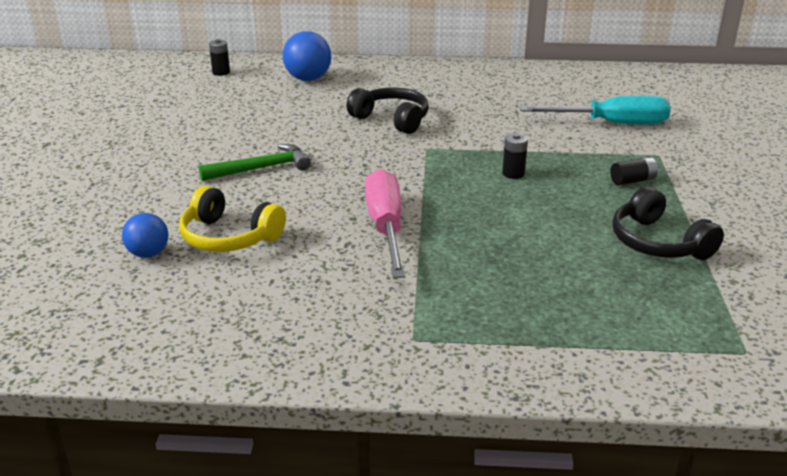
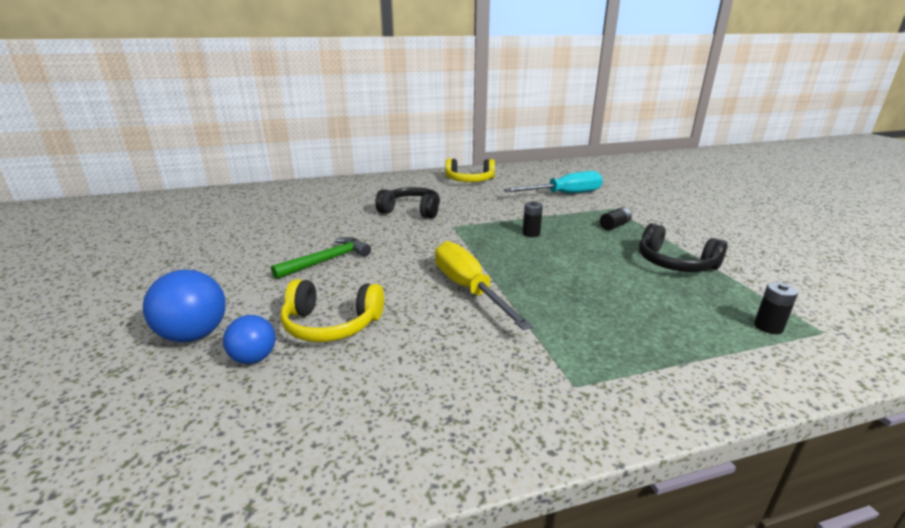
camera: 20 degrees left, 5 degrees down
(221, 72) = (250, 197): black battery -> black battery (768, 327)
(308, 79) = (326, 193): blue ball -> blue ball (194, 335)
(386, 227) = (468, 289): pink screwdriver -> yellow screwdriver
(499, 84) = (469, 180): none -> yellow headphones

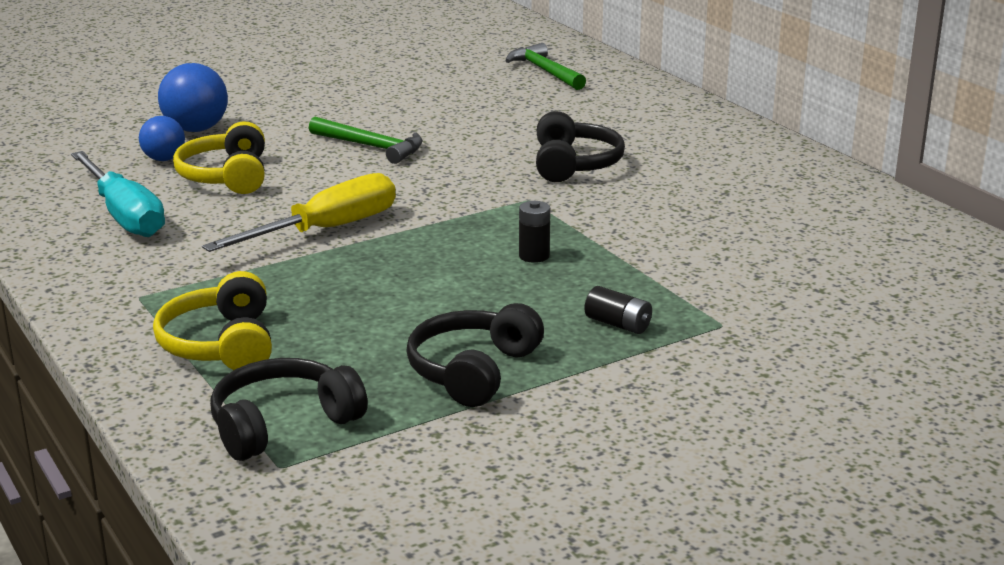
camera: 75 degrees right, 0 degrees up
(258, 200) = (545, 71): none -> green hammer
(469, 180) = (778, 187): yellow headphones -> yellow headphones (221, 344)
(564, 194) = (772, 276): turquoise screwdriver -> turquoise screwdriver (124, 215)
(768, 327) = (282, 424): black battery -> black headphones

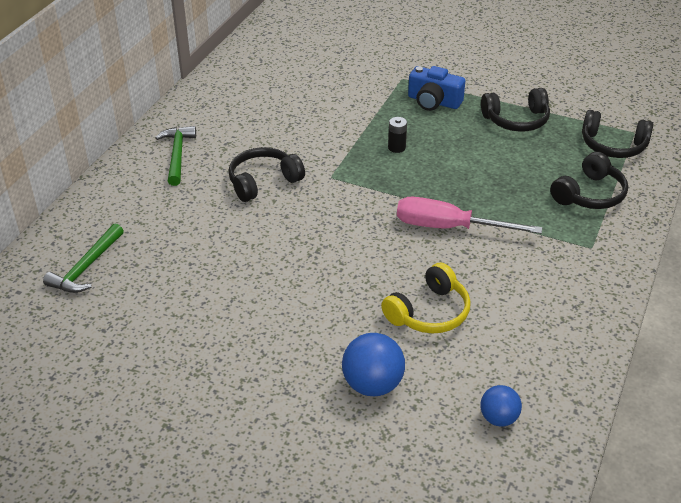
camera: 125 degrees left, 15 degrees up
(124, 215) = (527, 320): turquoise screwdriver -> none
(164, 159) = (437, 363): blue ball -> blue ball (498, 418)
(221, 344) = (589, 194): yellow headphones -> black headphones
(326, 230) = (449, 227): yellow screwdriver -> pink screwdriver
(371, 147) = (316, 275): green hammer -> green hammer (177, 155)
(618, 324) = (433, 101): black battery -> blue camera

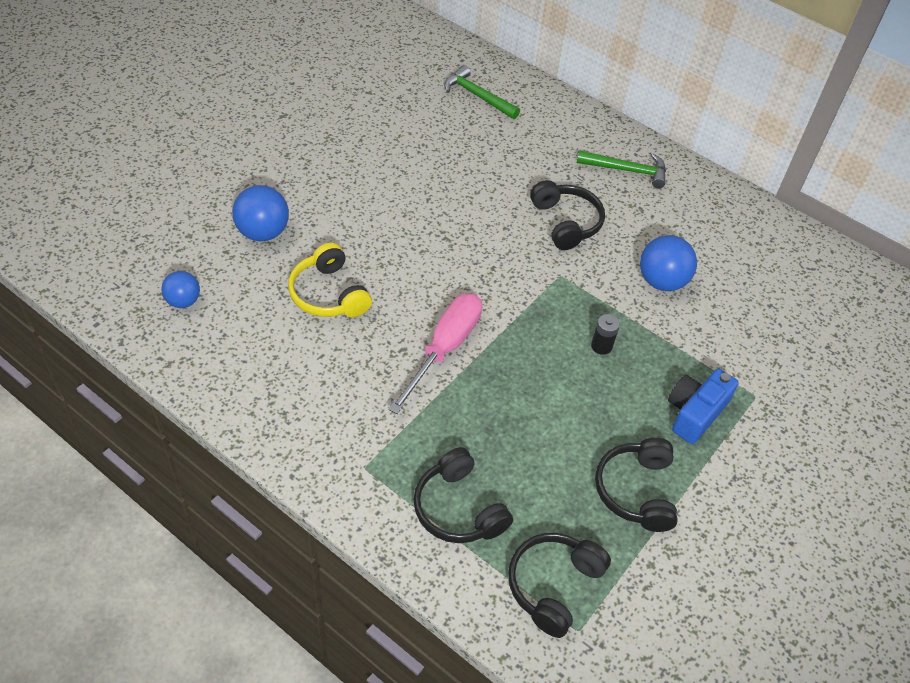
camera: 100 degrees right, 10 degrees up
(310, 125) = (661, 281): none -> blue ball

